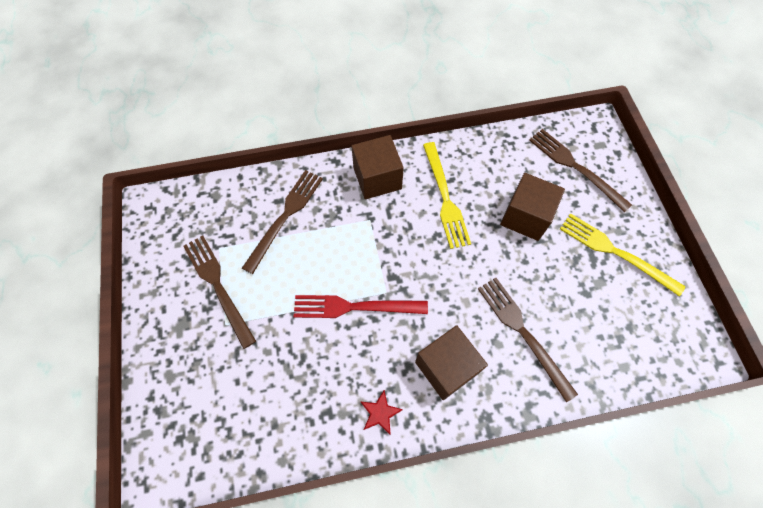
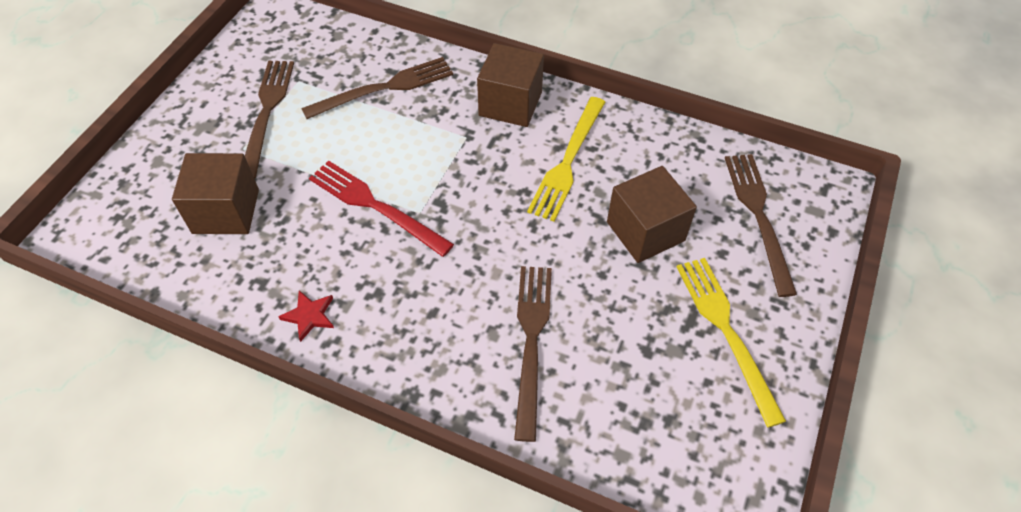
camera: 35 degrees right, 10 degrees down
(446, 367) = (415, 320): brown cube -> brown cube (226, 211)

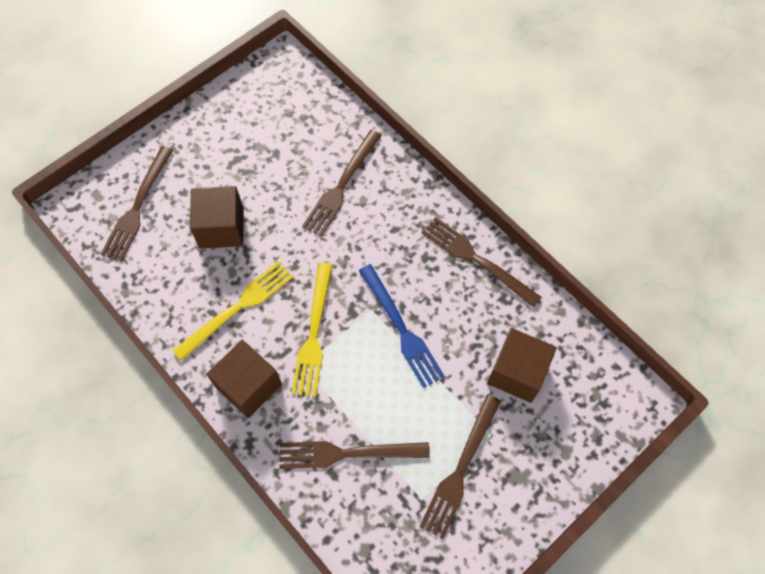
camera: 155 degrees left, 10 degrees up
(309, 316) = (476, 259): red star -> brown fork
(375, 206) = (401, 329): red fork -> blue fork
(726, 331) = (221, 144): yellow fork -> yellow fork (313, 334)

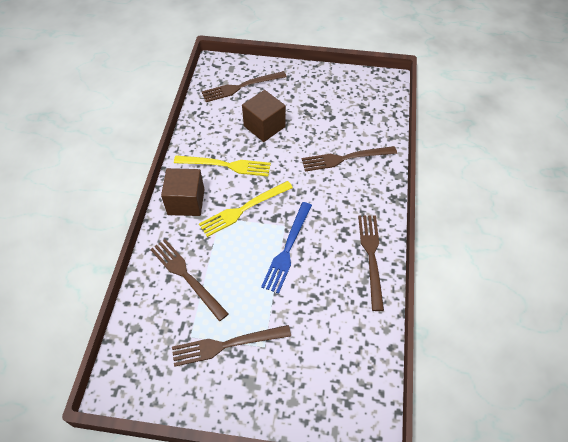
camera: 50 degrees right, 10 degrees down
(517, 372) = (319, 333): brown cube -> none

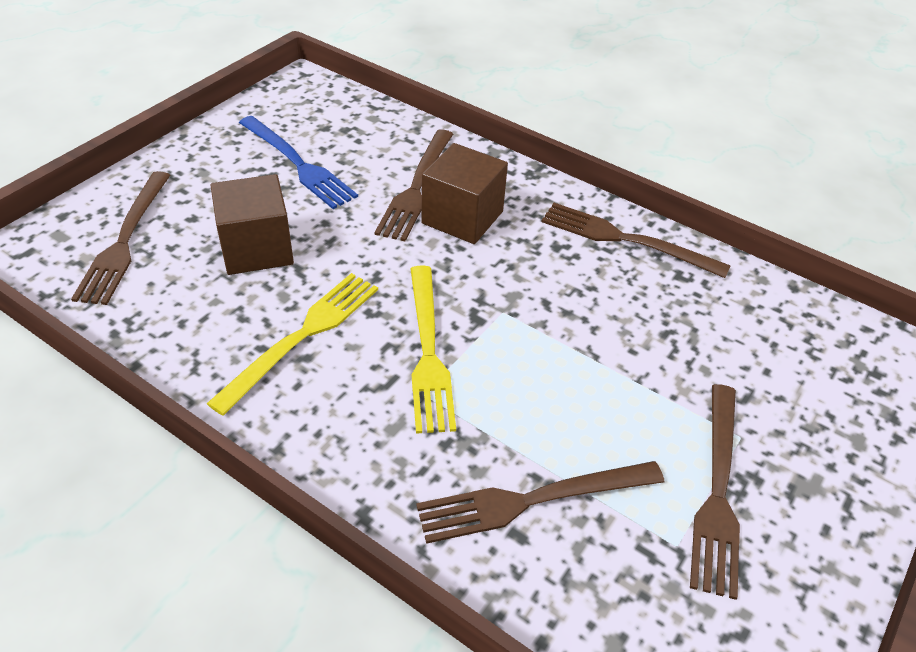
camera: 65 degrees left, 10 degrees down
(186, 202) = (343, 433): brown cube -> brown cube (462, 217)
(287, 249) = (555, 328): blue fork -> blue fork (298, 164)

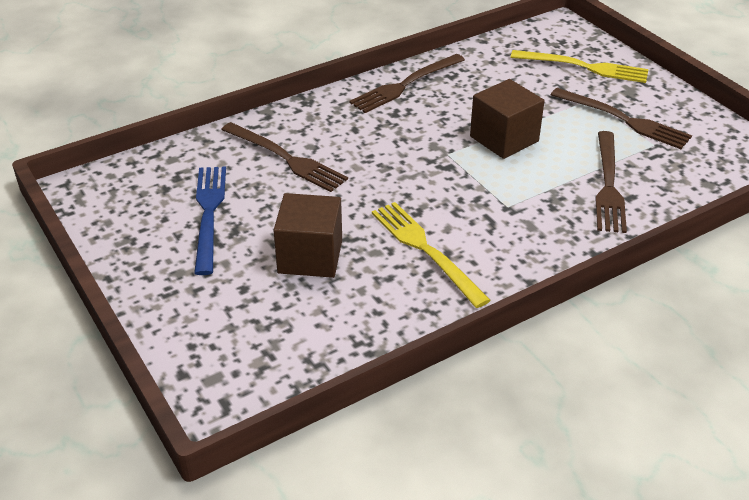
camera: 65 degrees left, 5 degrees down
(125, 241) = (249, 334): brown fork -> none
(298, 164) = (209, 214): blue fork -> blue fork turned 75 degrees counterclockwise
(428, 352) = (469, 195): yellow fork -> yellow fork (584, 67)
(462, 217) = (337, 146): brown cube -> brown cube (504, 139)

